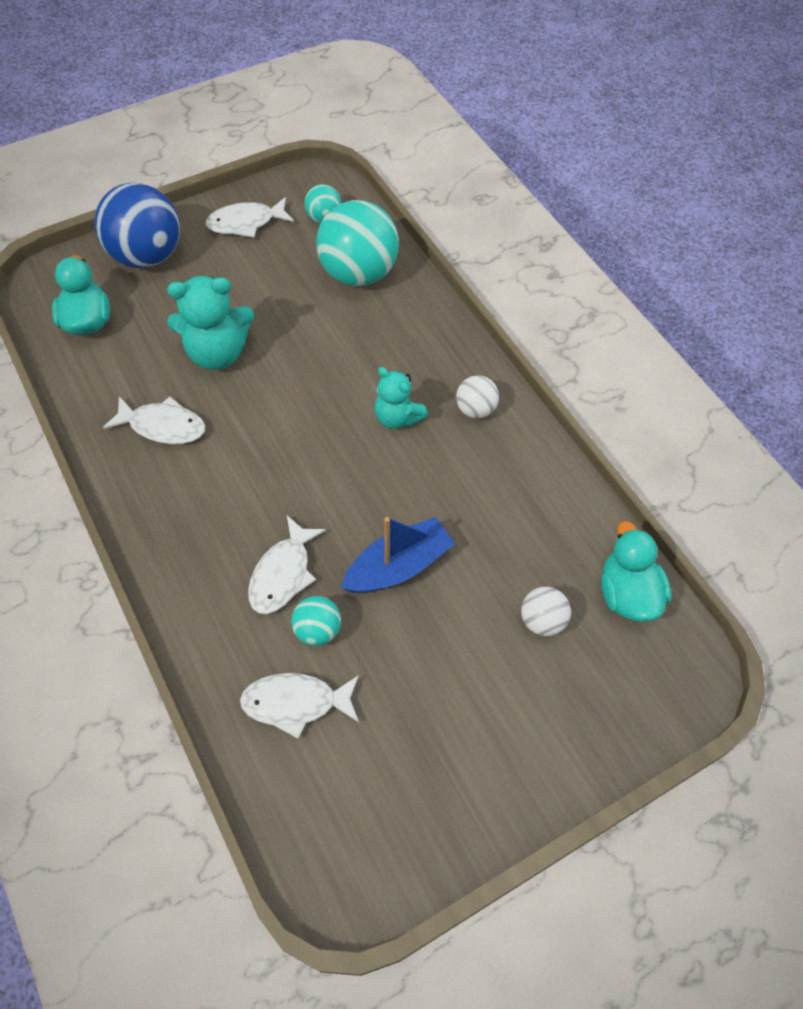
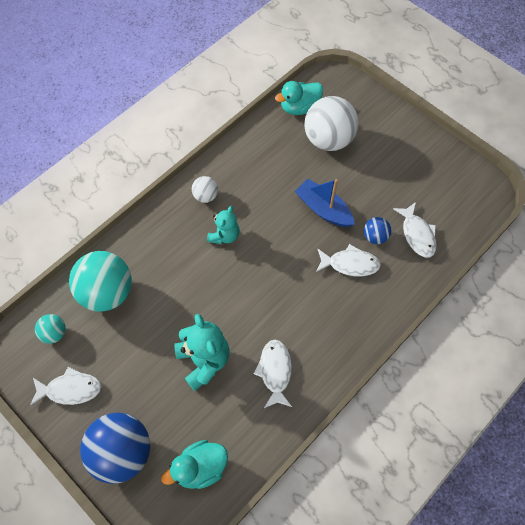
camera: 105 degrees left, 5 degrees up
(246, 223) = (70, 389): white fish -> white fish turned 60 degrees counterclockwise
(317, 630) = (375, 236): turquoise ball -> blue ball
(542, 620) = (328, 140): white ball -> white ball, size x2.08

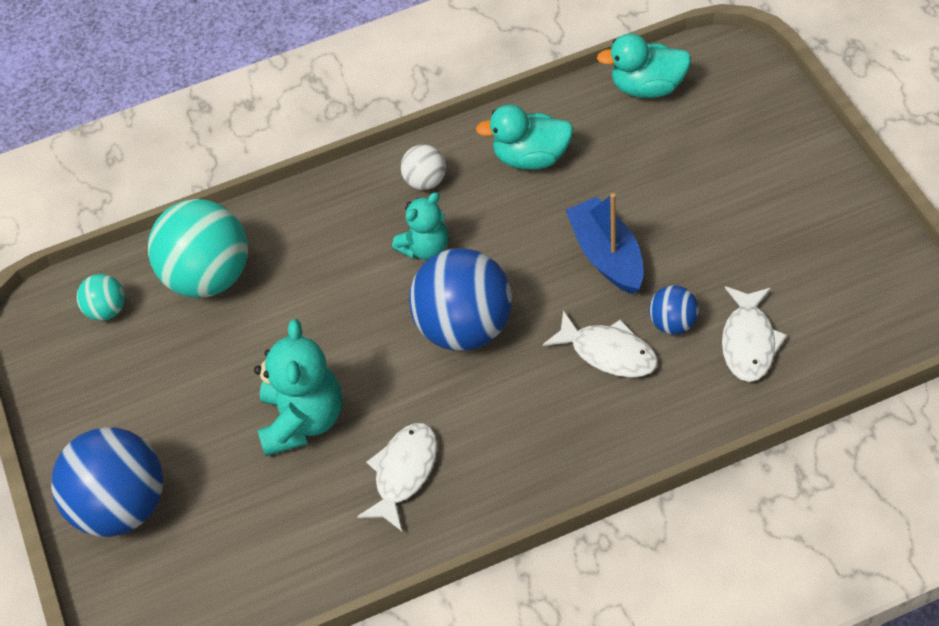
camera: 30 degrees right, 10 degrees down
(70, 389) = (92, 395): white fish -> none
(200, 468) = (222, 569): turquoise duck -> turquoise duck (531, 158)
(268, 275) = (465, 328): none -> blue ball
(328, 140) = (671, 150): white ball -> none

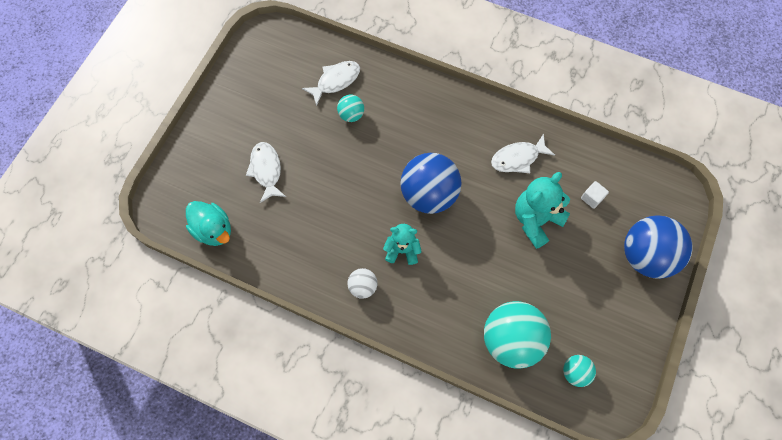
camera: 140 degrees left, 15 degrees up
(256, 514) = (592, 198): none -> white cube
(531, 158) = (306, 248): turquoise duck -> none
(607, 255) = (337, 167): blue boat -> none
(608, 353) = (388, 128): white fish -> white fish (266, 170)
(673, 323) = (351, 115): blue ball -> turquoise ball

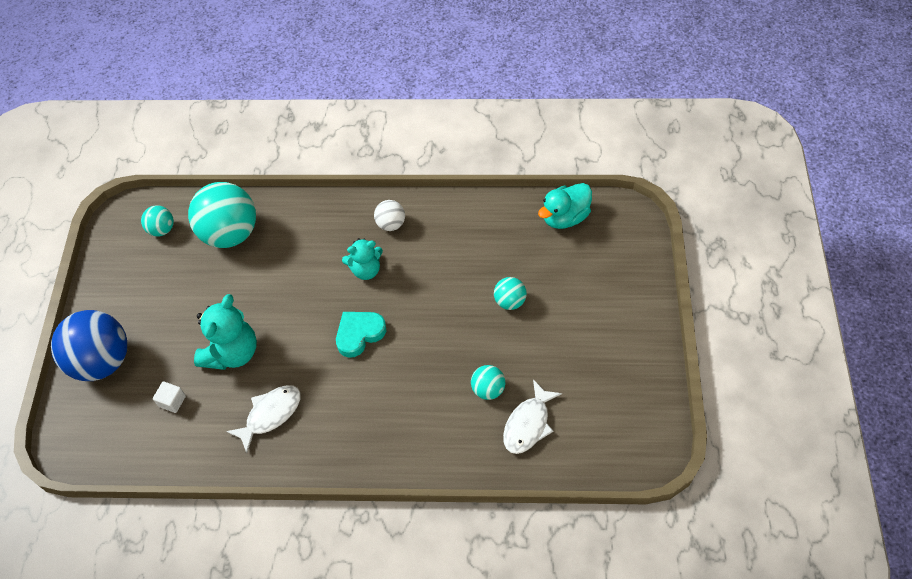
camera: 160 degrees right, 10 degrees down
(213, 230) = (564, 217): turquoise duck -> turquoise duck turned 60 degrees counterclockwise
(266, 170) = (547, 291): white fish -> none
(300, 174) = (509, 301): none -> turquoise ball
(429, 194) = (359, 334): blue ball -> turquoise heart

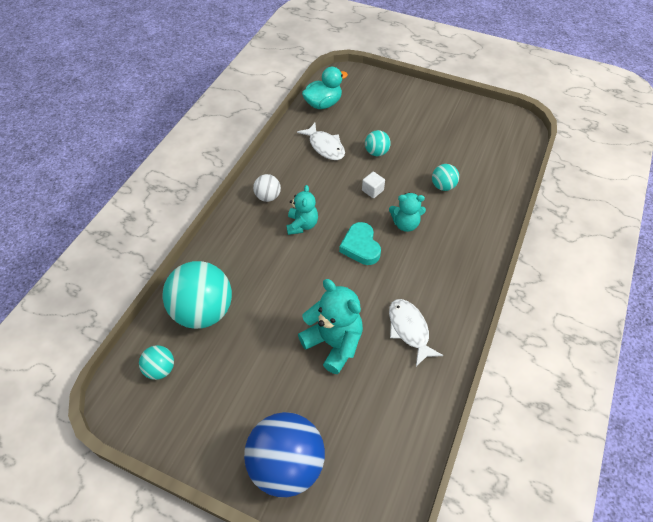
camera: 70 degrees left, 5 degrees down
(172, 401) = (363, 407): white cube -> white cube (372, 190)
(410, 367) = (405, 224): none -> turquoise teddy bear
(528, 424) = (479, 174): white fish -> white fish (325, 146)
(564, 217) = (323, 104): turquoise duck -> turquoise duck turned 105 degrees counterclockwise

